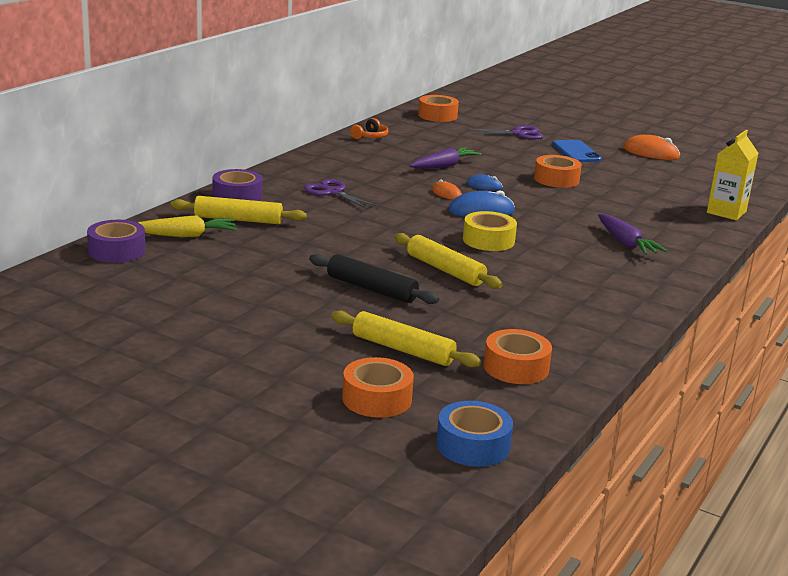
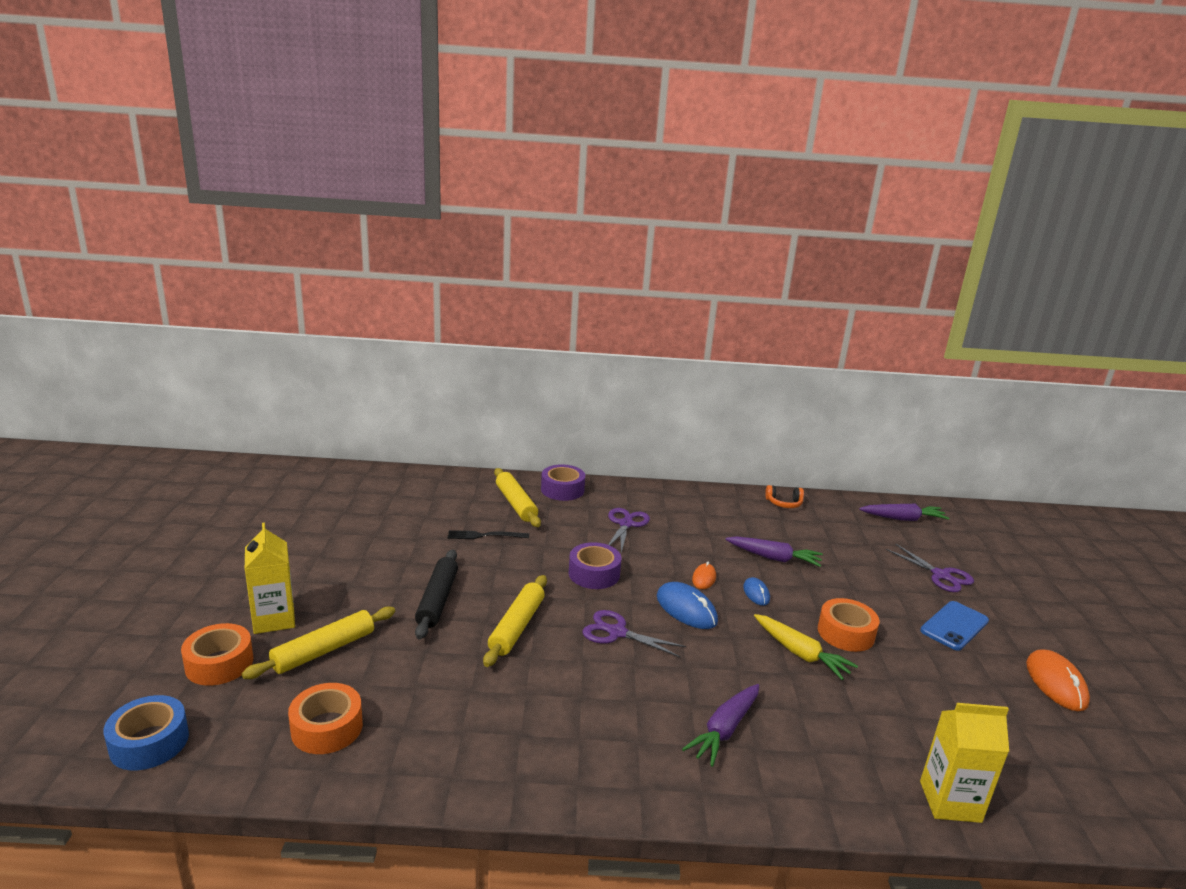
camera: 60 degrees right, 0 degrees up
(117, 251) = (408, 481): purple tape -> purple tape (594, 574)
(185, 236) = (461, 494): yellow carrot -> yellow carrot (800, 653)
(282, 246) = (485, 535): none -> black fork
(325, 363) = (274, 619): none -> yellow carton
(403, 350) = (324, 650): yellow rolling pin -> yellow rolling pin turned 45 degrees clockwise
(437, 115) = (903, 519): orange tape -> purple carrot
(488, 240) = (617, 633): yellow tape -> purple scissors

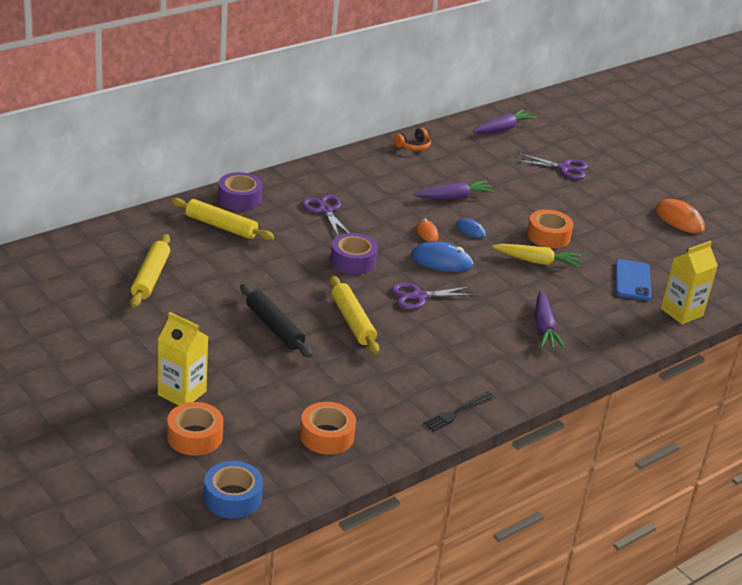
camera: 40 degrees left, 10 degrees up
(324, 650) = (251, 395): yellow rolling pin -> yellow rolling pin (150, 277)
(485, 535) = (236, 264): black fork -> black fork (457, 412)
(954, 626) = (601, 204): blue phone -> blue phone (632, 280)

